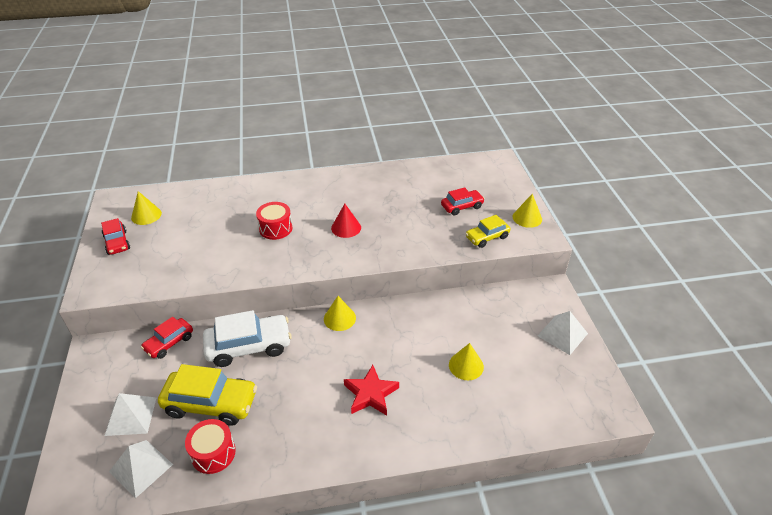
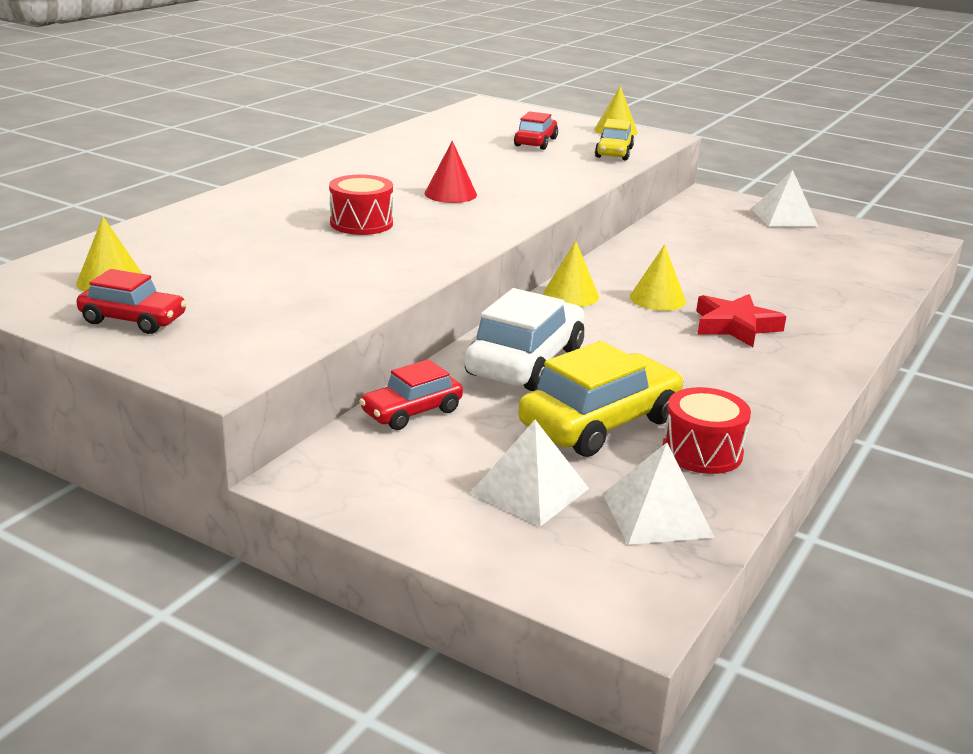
camera: 50 degrees left, 15 degrees down
(169, 343) = (412, 412): red car -> red car turned 60 degrees clockwise
(466, 365) = (763, 269): yellow cone -> yellow cone (657, 299)

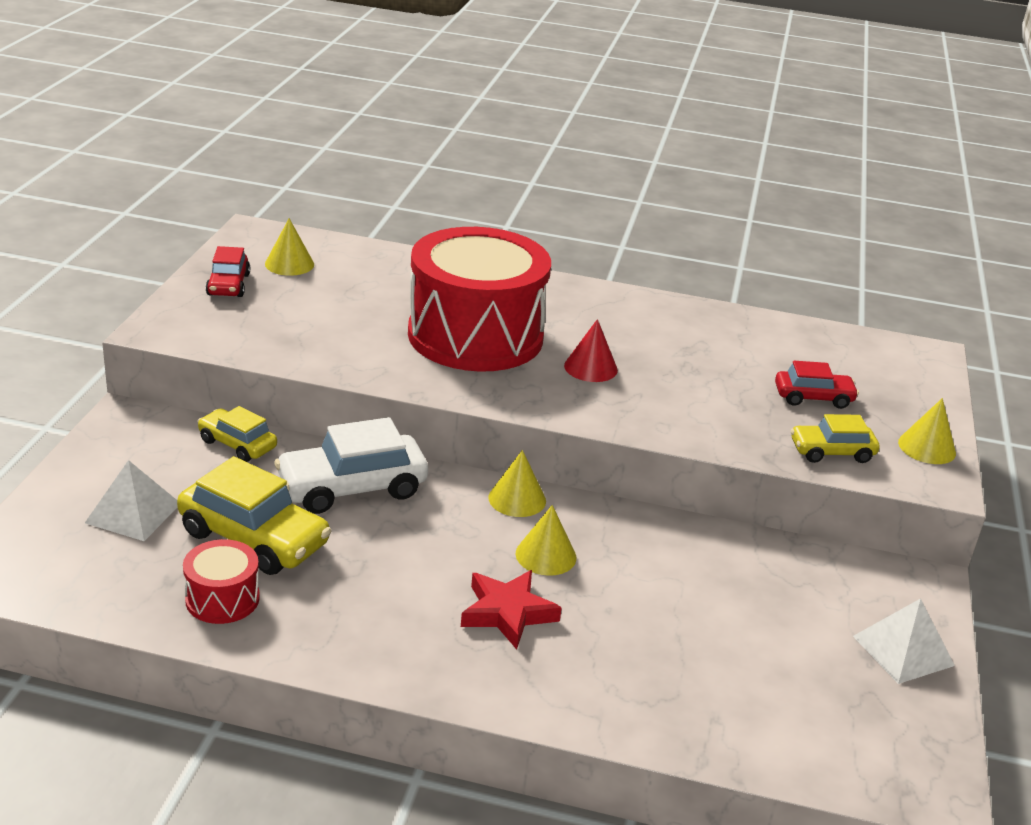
camera: 70 degrees right, 5 degrees up
(361, 223) = (475, 336): red drum -> red drum, size x2.35
(412, 412) = (237, 444): red car -> yellow car
(525, 362) = (352, 488): white car -> white car turned 150 degrees clockwise
(657, 515) = (112, 578): white pyramid -> none

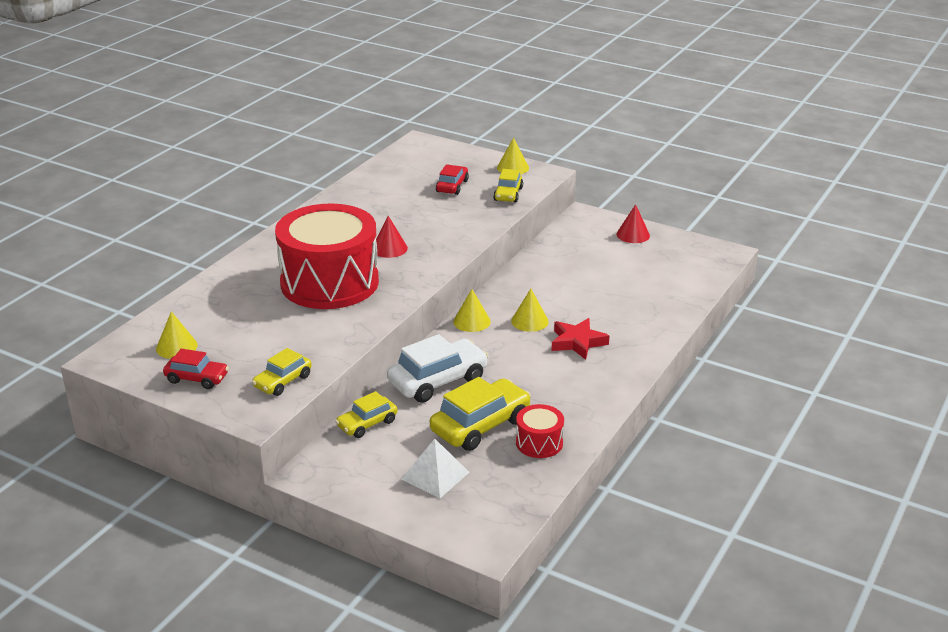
camera: 70 degrees left, 0 degrees up
(234, 336) = (283, 381): none -> yellow car
(352, 488) = (438, 381): white car -> white car turned 120 degrees counterclockwise
(903, 650) = (633, 235): white pyramid -> red cone

